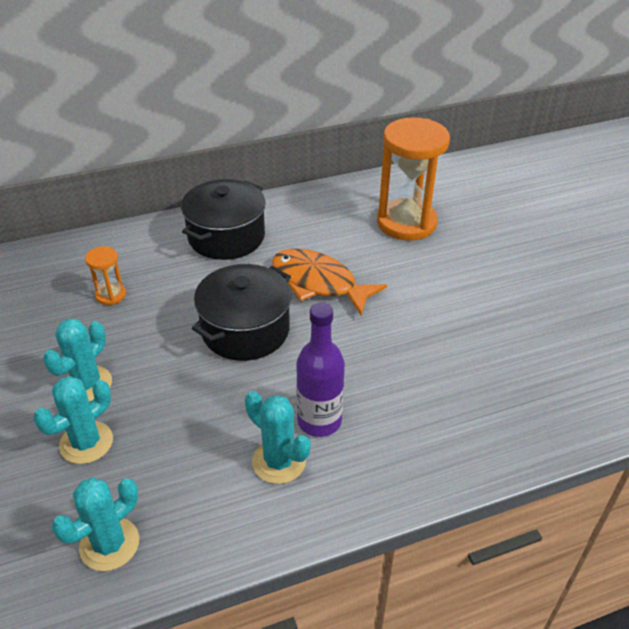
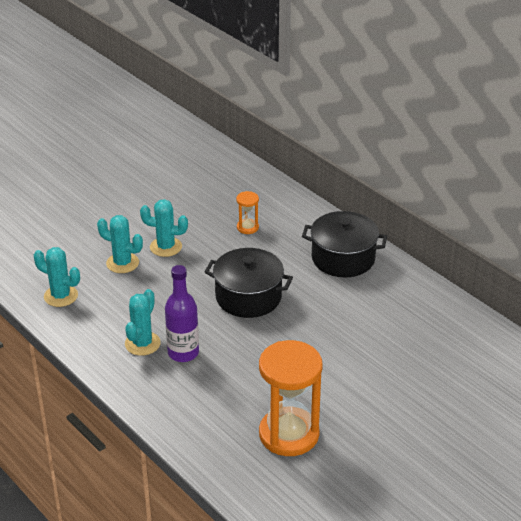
camera: 70 degrees right, 5 degrees down
(318, 283) = (319, 319): orange fish -> none
(406, 222) = (430, 350): orange hourglass -> orange hourglass (289, 434)

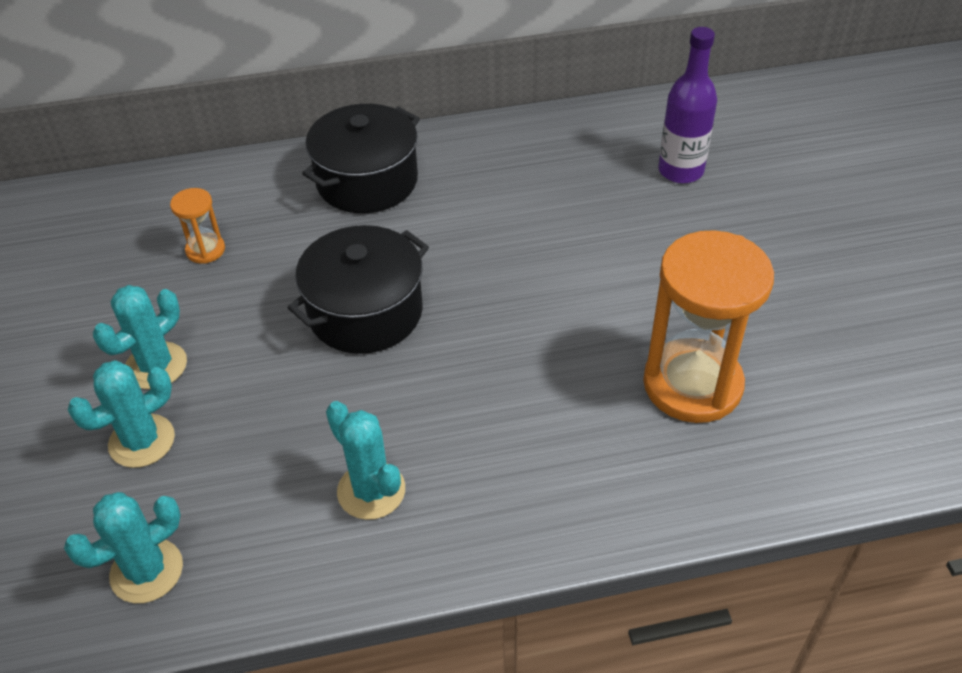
camera: 60 degrees left, 10 degrees up
(183, 353) = (434, 443): purple bottle -> purple bottle (680, 171)

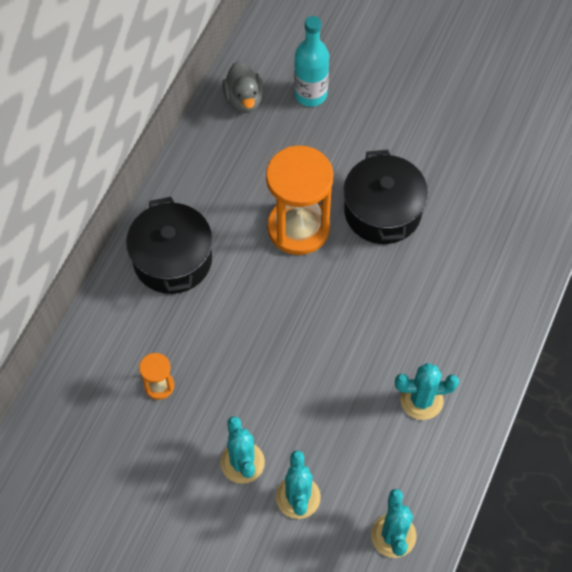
camera: 55 degrees left, 15 degrees up
(365, 312) = (289, 328): black pot -> black pot (382, 211)
(613, 129) = (244, 99): none -> grey duck
(680, 171) = (310, 94): purple bottle -> turquoise bottle
(692, 384) = (467, 209): orange hourglass -> orange hourglass (298, 228)

